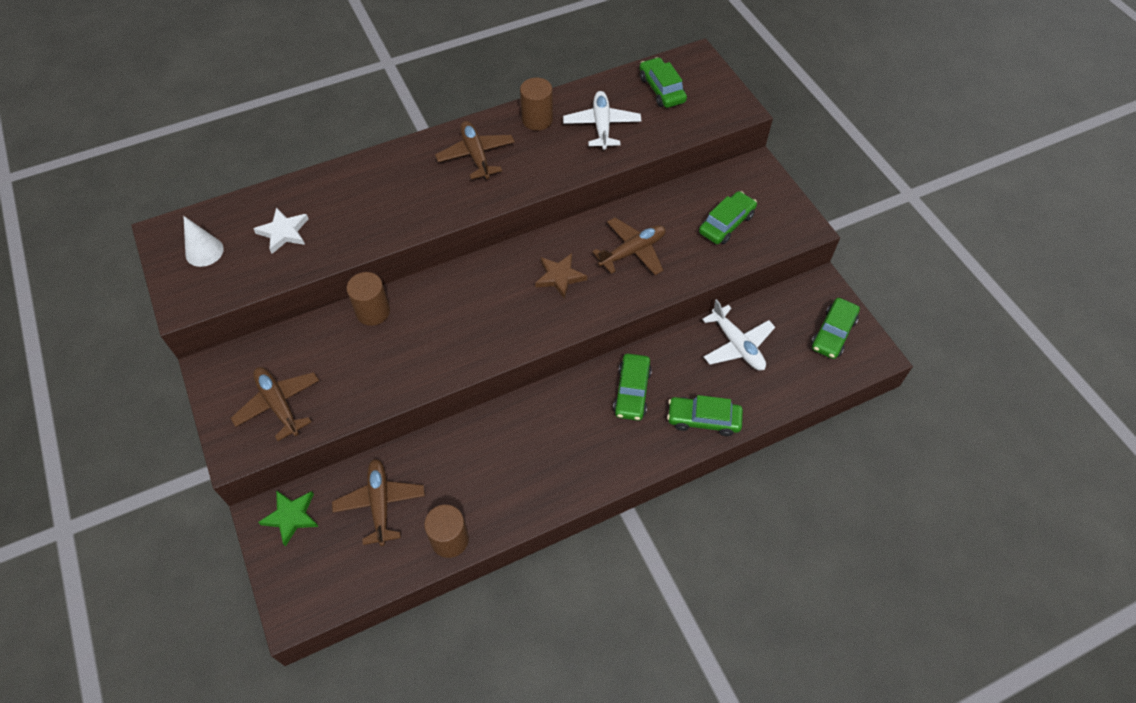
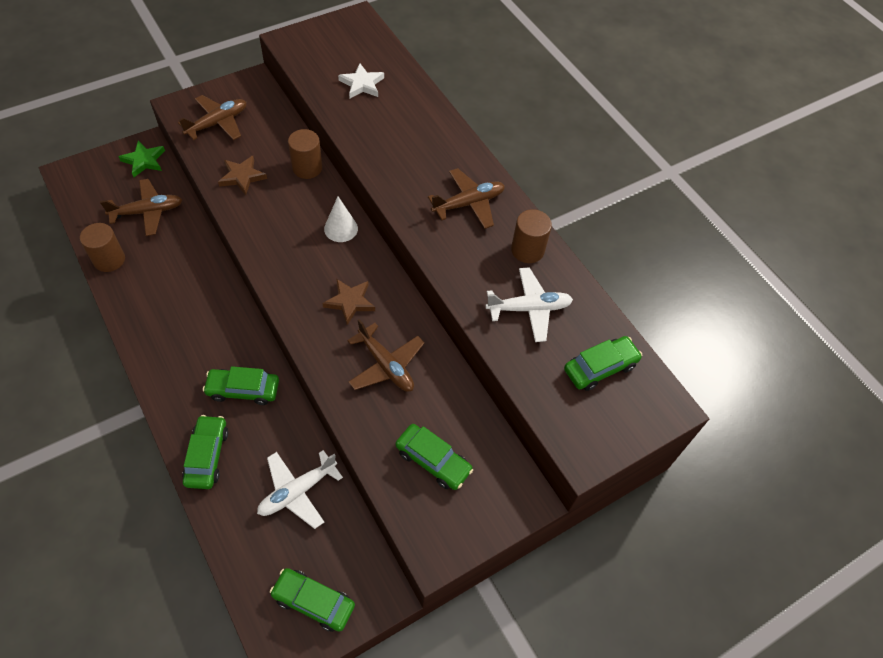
camera: 80 degrees right, 0 degrees up
(204, 251) = (339, 42): white cone -> white cone (341, 228)
(375, 375) = (242, 177): none -> brown star

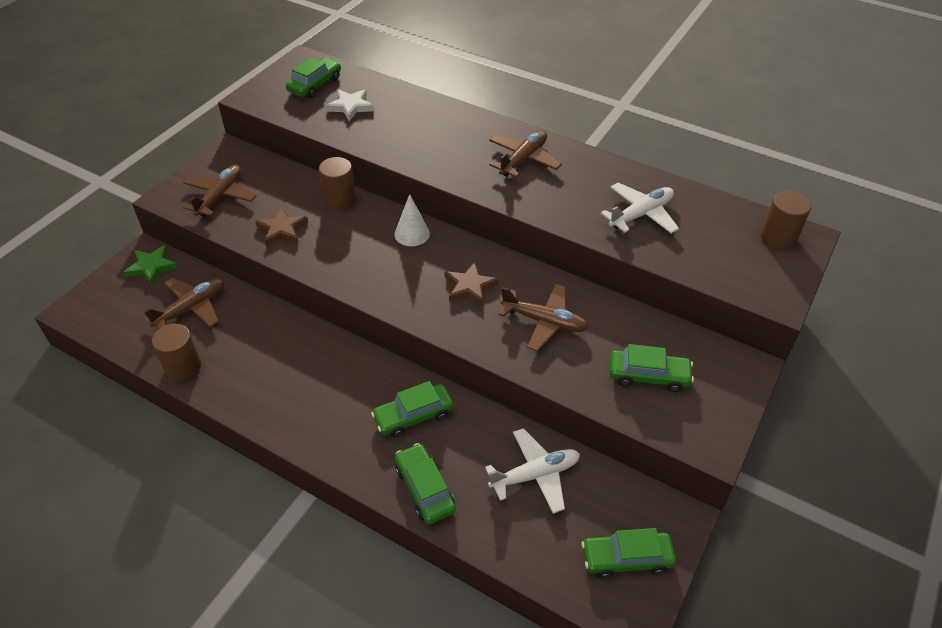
camera: 25 degrees left, 10 degrees down
(297, 491) = (535, 475): white plane -> white plane turned 135 degrees counterclockwise
(527, 250) = (601, 174): brown cylinder -> brown cylinder (778, 237)
(600, 367) = (733, 232): green car -> green car (315, 85)

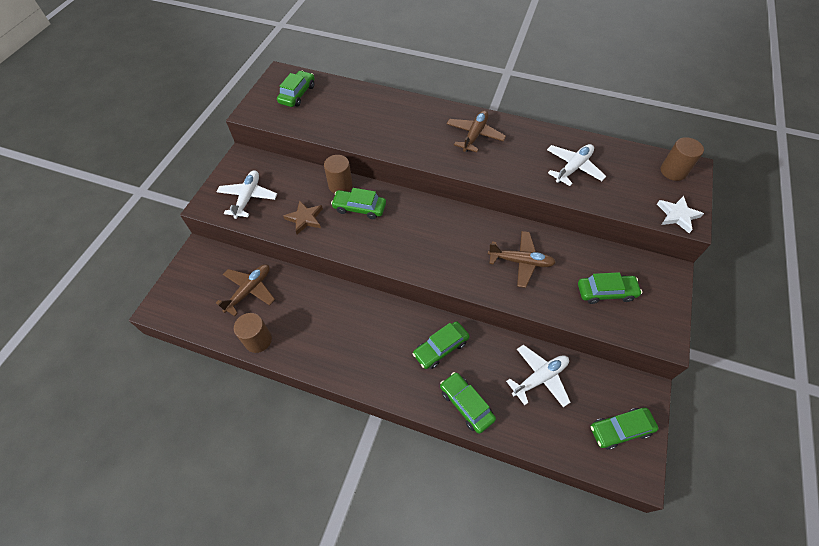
camera: 10 degrees left, 10 degrees up
(152, 267) = (208, 261): green star -> none
(220, 196) = (248, 198): brown plane -> white plane
(351, 106) = (331, 109): white star -> white star (677, 215)
(355, 228) = (359, 208): none -> green car
(412, 234) = (403, 206): white cone -> none
(469, 287) = (459, 243): brown star -> none

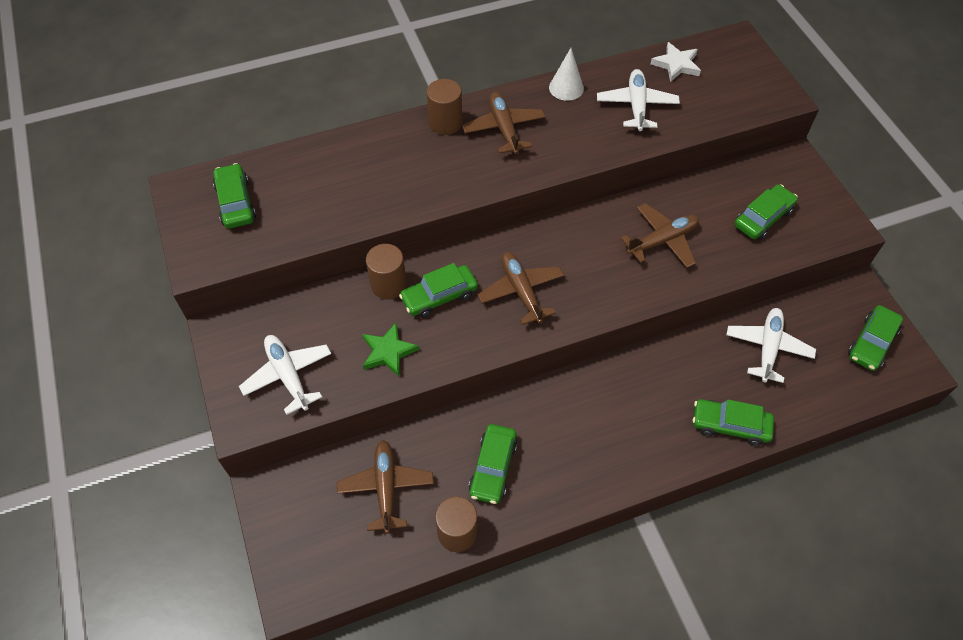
camera: 40 degrees left, 0 degrees up
(305, 218) = (388, 352): brown star -> green star
(405, 234) = (521, 291): none -> brown plane
(440, 348) = (654, 389): green car -> green car (493, 468)
(537, 133) = (566, 88): none -> white cone
(673, 171) = (727, 54): brown cylinder -> brown cylinder (445, 123)
(677, 215) = (770, 98): white star -> white star (676, 64)

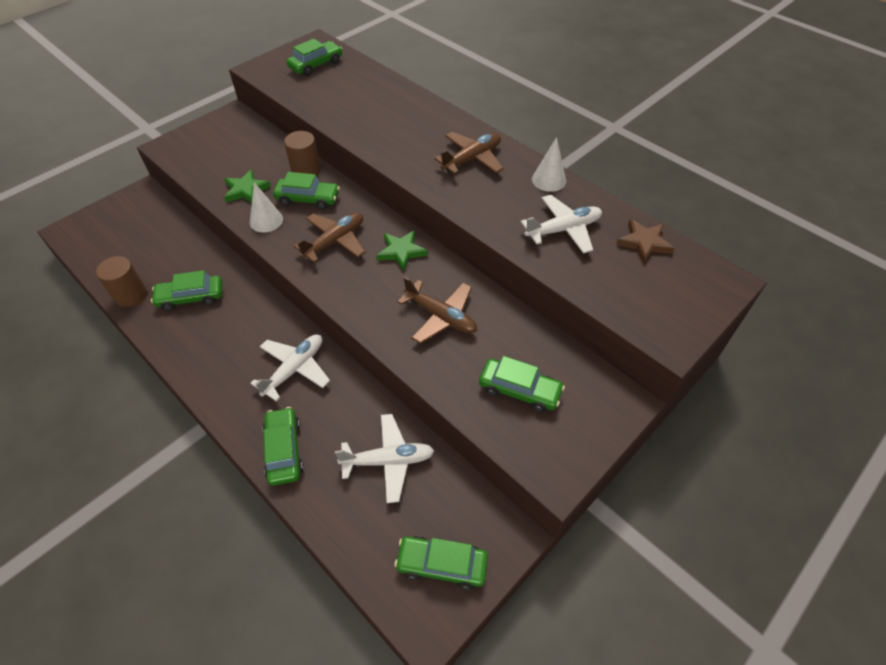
camera: 65 degrees right, 5 degrees down
(288, 376) = (208, 152): white plane -> white plane (294, 369)
(386, 488) = (158, 246): brown plane -> none
(439, 296) = (308, 199): green car -> green car turned 150 degrees clockwise
(445, 123) = (455, 128): brown cylinder -> none
(454, 344) = (266, 220): none -> white cone
(564, 242) = (401, 252): none -> green star
(676, 64) = (644, 243): white star -> brown star

